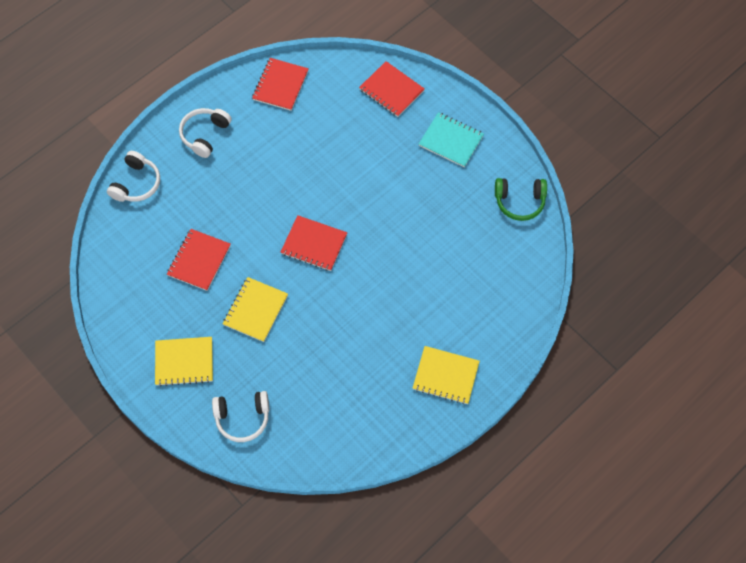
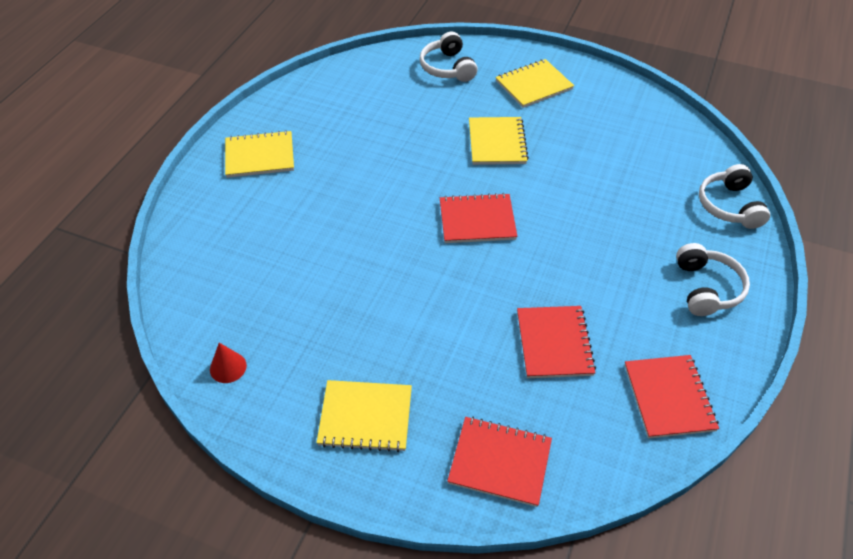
camera: 155 degrees right, 15 degrees down
(199, 260) = (592, 162): red notebook -> red notebook (554, 343)
(242, 418) = (447, 68): white headphones -> white headphones turned 75 degrees counterclockwise
(451, 140) = (365, 417): turquoise notebook -> yellow notebook
(519, 202) = (228, 367): green headphones -> red cone

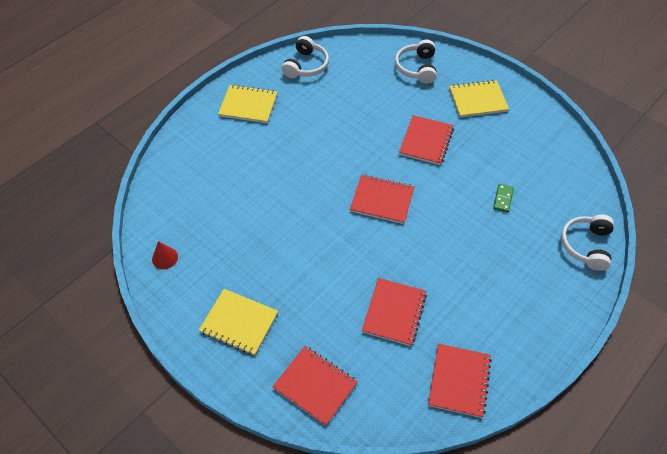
camera: 20 degrees right, 5 degrees up
(497, 142) = (426, 141): yellow notebook -> red notebook
(614, 181) = (503, 199): none -> green domino
(706, 288) = (532, 307): white headphones -> white headphones (306, 66)

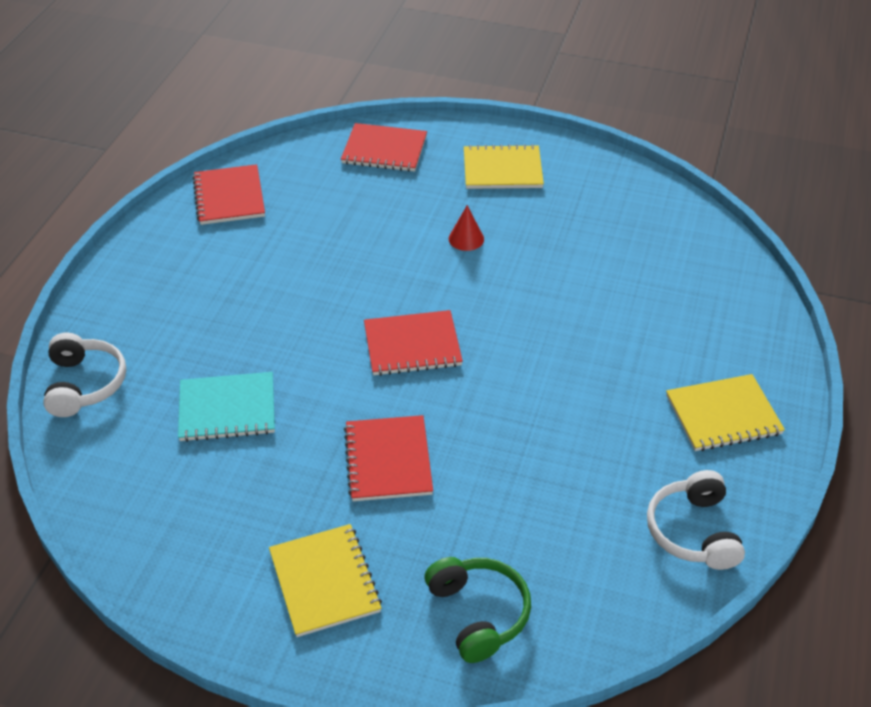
camera: 155 degrees right, 10 degrees down
(165, 258) = (640, 195): red cone -> red cone (466, 239)
(394, 312) = (330, 230): red notebook -> none
(417, 68) = (478, 613): white headphones -> green headphones
(478, 100) = (325, 581): yellow notebook -> yellow notebook turned 75 degrees counterclockwise
(503, 199) = (227, 409): green domino -> turquoise notebook

